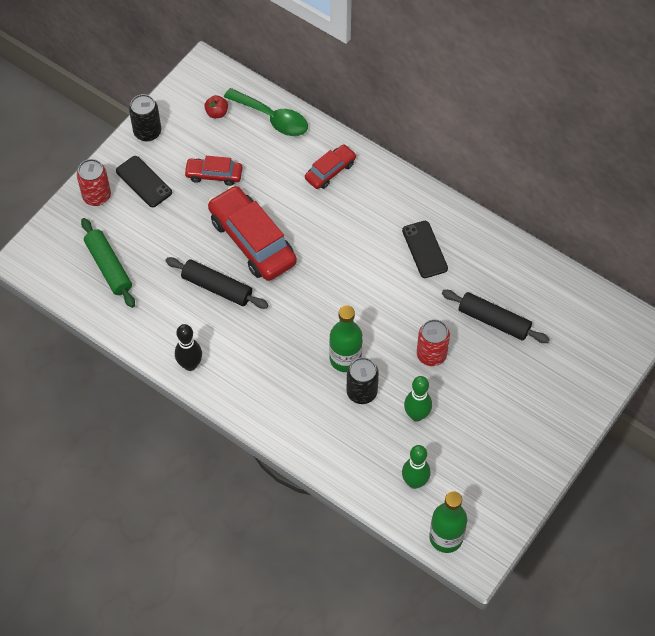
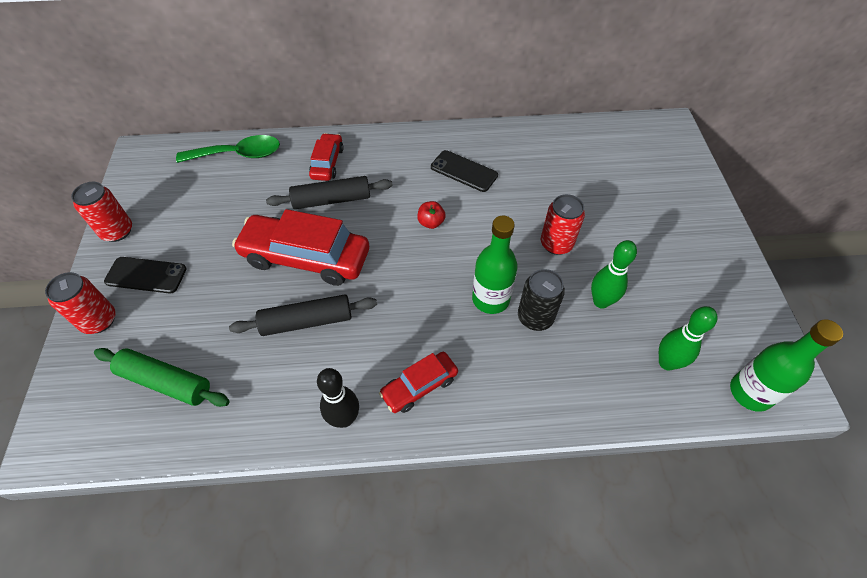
camera: 40 degrees left, 5 degrees down
(147, 132) = (117, 231): black can -> red can
(214, 175) = (218, 227): red car -> red car (419, 386)
(217, 113) = (180, 178): red apple -> red apple (431, 223)
(494, 321) = (572, 187): black rolling pin -> black rolling pin (331, 200)

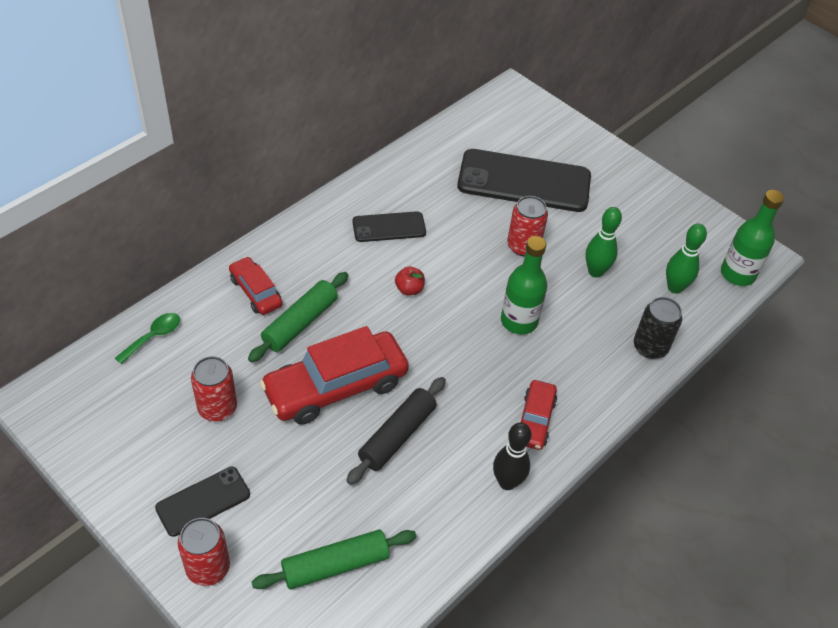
camera: 45 degrees left, 5 degrees down
(117, 231) = (118, 486): red can -> red can (217, 408)
(238, 154) = (153, 337): green spoon -> green spoon, size x0.60
(331, 200) = (300, 323): black rolling pin -> green rolling pin
(535, 317) = (563, 313): black can -> black can (650, 347)
(609, 196) = (524, 181): none -> black phone

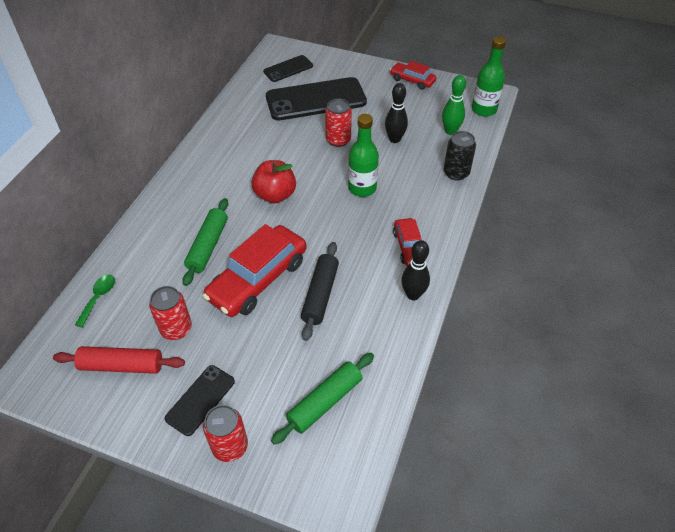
camera: 20 degrees left, 0 degrees up
(141, 425) = (122, 365): none -> red rolling pin
(256, 292) = (163, 237): red car -> red car (412, 80)
(389, 227) = (238, 160): black phone -> black phone (288, 69)
(409, 289) = (275, 195): red apple -> red apple, size x1.88
(595, 271) = (394, 139): green bowling pin -> black bowling pin

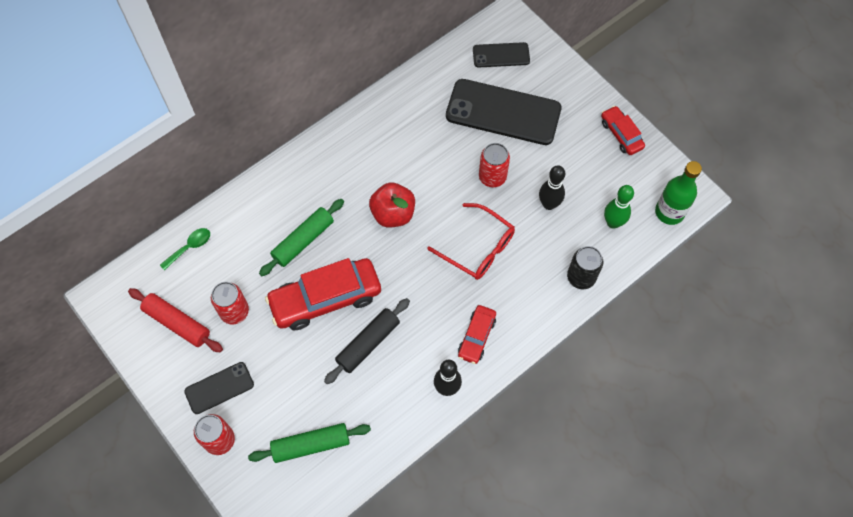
camera: 30 degrees right, 15 degrees up
(362, 188) = (478, 248): green bottle -> red glasses

